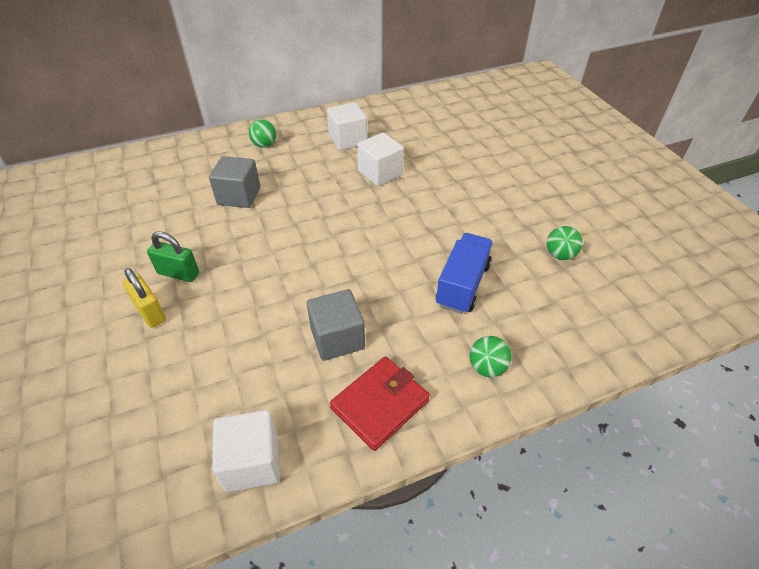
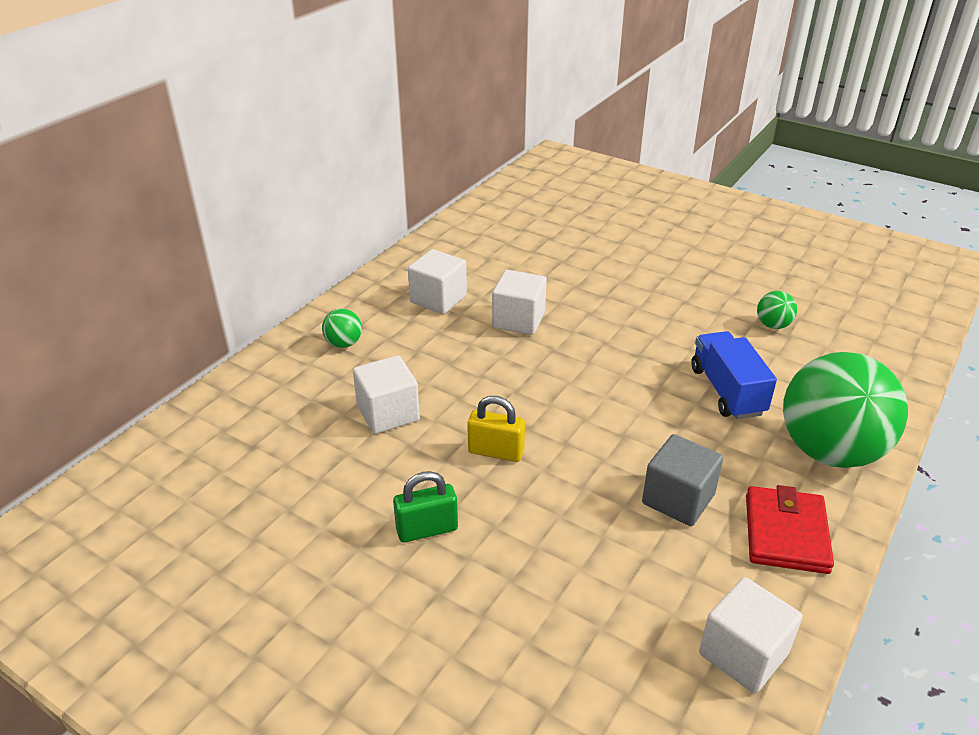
camera: 35 degrees left, 10 degrees down
(150, 312) = (449, 586): yellow padlock -> yellow padlock (496, 452)
(239, 196) = (388, 413): grey cube -> white cube
(487, 367) = (829, 451): green ball -> green ball, size x2.46

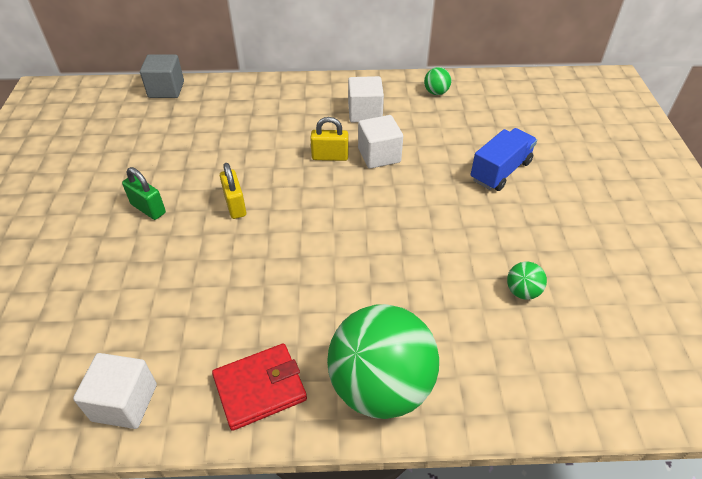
camera: 55 degrees right, 10 degrees up
(344, 344) = (283, 101): green ball -> green ball (436, 92)
(388, 413) = (235, 147): white cube -> none
(485, 351) = (330, 157): none -> yellow padlock
(678, 499) = (254, 311): grey cube -> grey cube (166, 89)
(727, 391) = (401, 294): blue truck -> blue truck (500, 171)

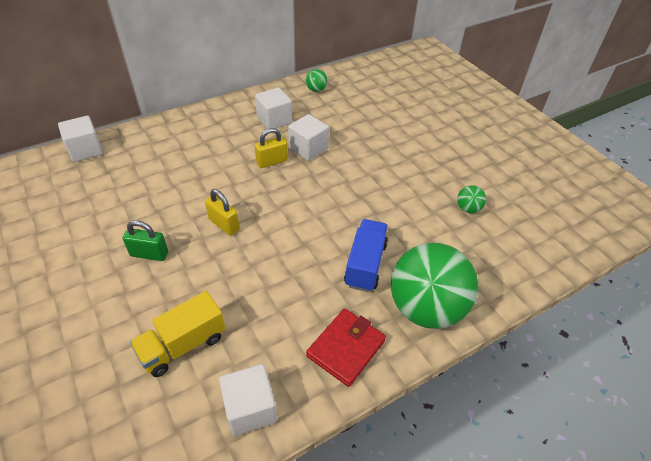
camera: 30 degrees left, 0 degrees up
(113, 309) = (183, 345): none -> yellow truck
(166, 89) = (86, 150): grey cube -> white cube
(500, 171) = (399, 133): blue truck -> blue truck (365, 264)

